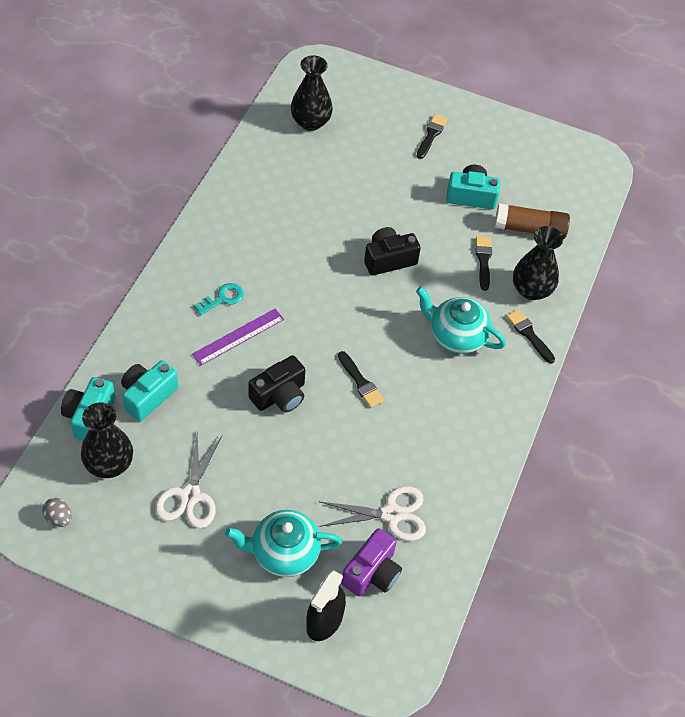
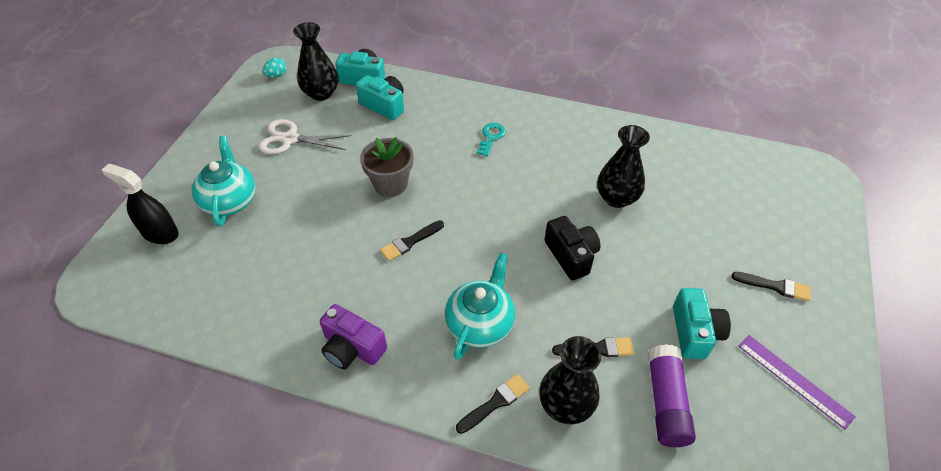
camera: 90 degrees right, 5 degrees down
(59, 518) = (276, 75): grey egg -> turquoise egg
(223, 298) = (491, 137): turquoise key -> turquoise key turned 120 degrees counterclockwise
(238, 337) = (451, 151): purple ruler -> purple ruler (794, 380)
(279, 395) = (390, 184): black camera -> grey flower pot
(310, 122) = (736, 178): black vase -> black vase (616, 198)
(372, 572) = (200, 264): purple camera -> purple camera (352, 348)
(391, 514) = (259, 275): white scissors -> none
(530, 229) = (666, 402): brown glue stick -> purple glue stick

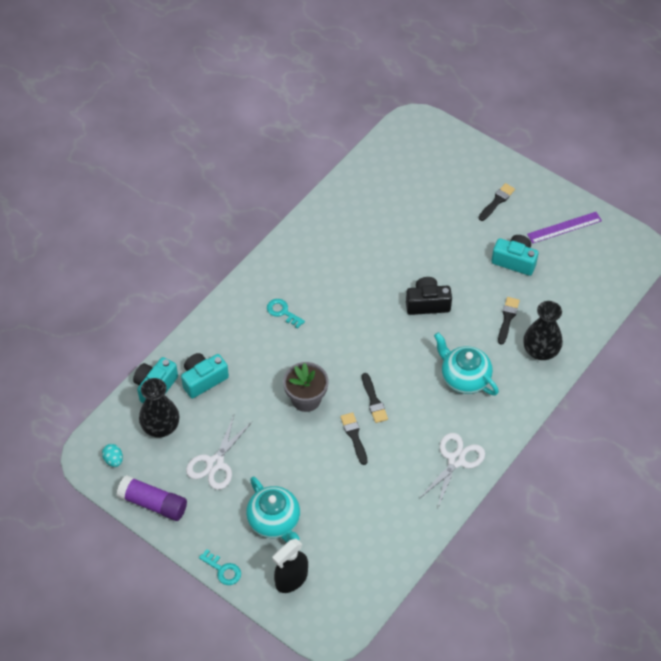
camera: 70 degrees left, 5 degrees up
(166, 177) = (223, 570): none -> turquoise key
(230, 200) = (274, 521): turquoise teapot -> turquoise teapot turned 135 degrees counterclockwise
(352, 348) = (456, 460): purple camera -> white scissors
(495, 402) = (526, 388): black brush -> black brush (354, 436)
(616, 198) = (385, 254): black vase -> none
(666, 402) = (556, 298): purple glue stick -> purple glue stick (153, 503)

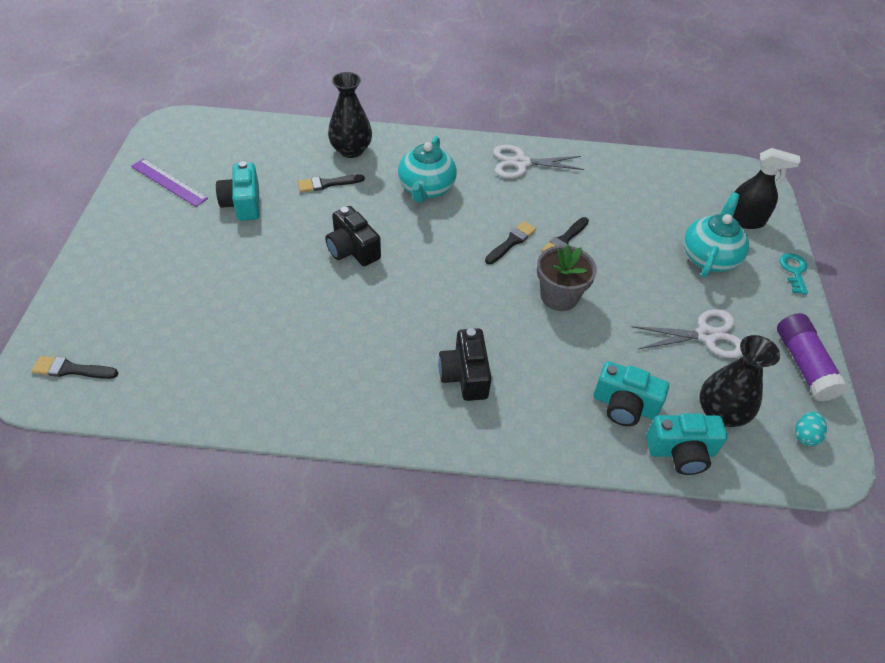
camera: 125 degrees left, 5 degrees down
(282, 312) = (465, 375): turquoise key -> black camera
(497, 201) = (155, 247): black brush -> black brush (71, 369)

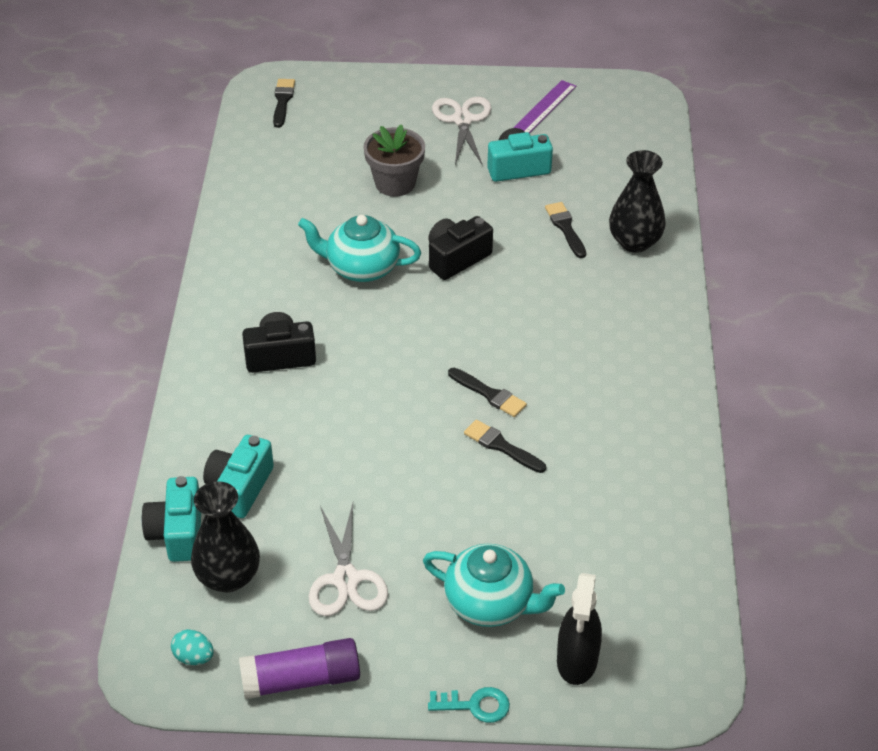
camera: 90 degrees right, 5 degrees down
(426, 189) = (574, 313): turquoise teapot -> turquoise teapot (361, 268)
(521, 163) = (650, 405): white scissors -> white scissors (463, 120)
(559, 296) = (400, 437): grey flower pot -> grey flower pot (395, 183)

